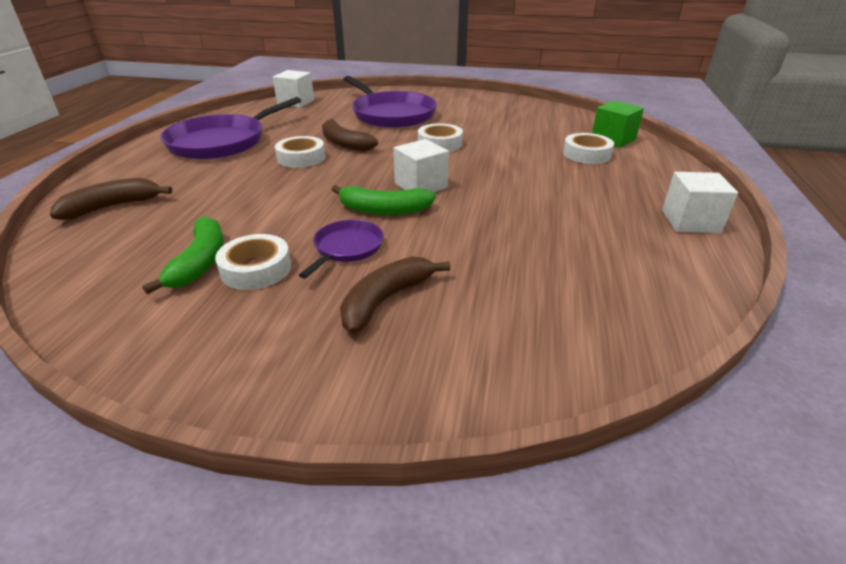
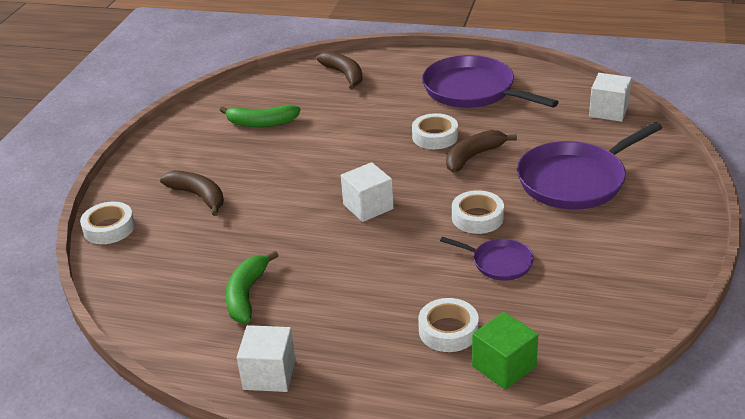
camera: 95 degrees right, 0 degrees up
(256, 269) = (248, 144): white tape -> white tape (109, 228)
(347, 248) = (266, 176): purple pan -> purple pan (499, 263)
(384, 210) = (322, 189): green banana -> green banana (247, 295)

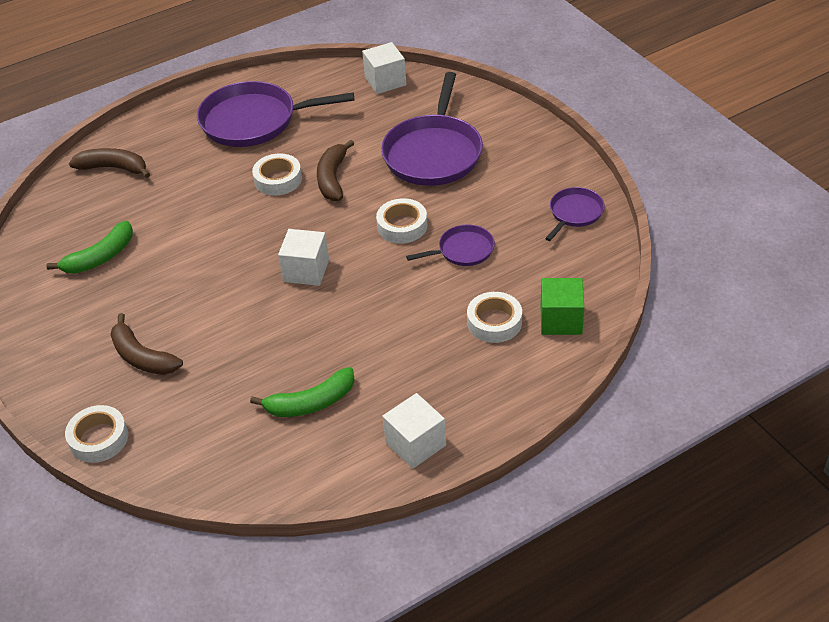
camera: 45 degrees left, 10 degrees up
(198, 196) = (142, 357): brown banana -> brown banana turned 135 degrees counterclockwise
(247, 295) = (311, 403): green banana -> green banana turned 75 degrees counterclockwise
(635, 293) = (575, 213): none -> purple pan

